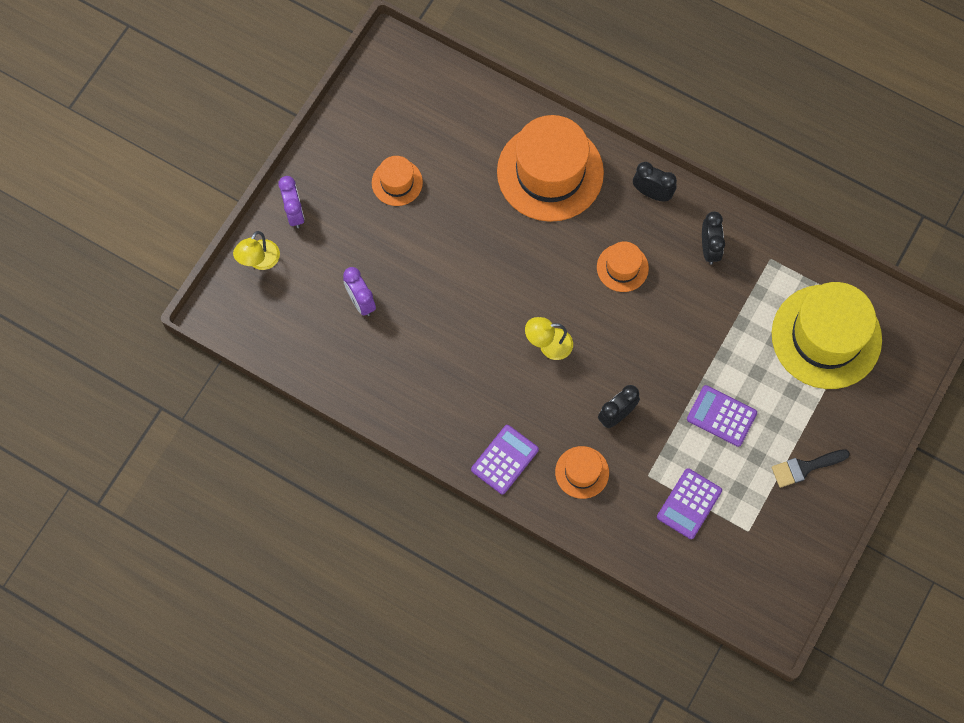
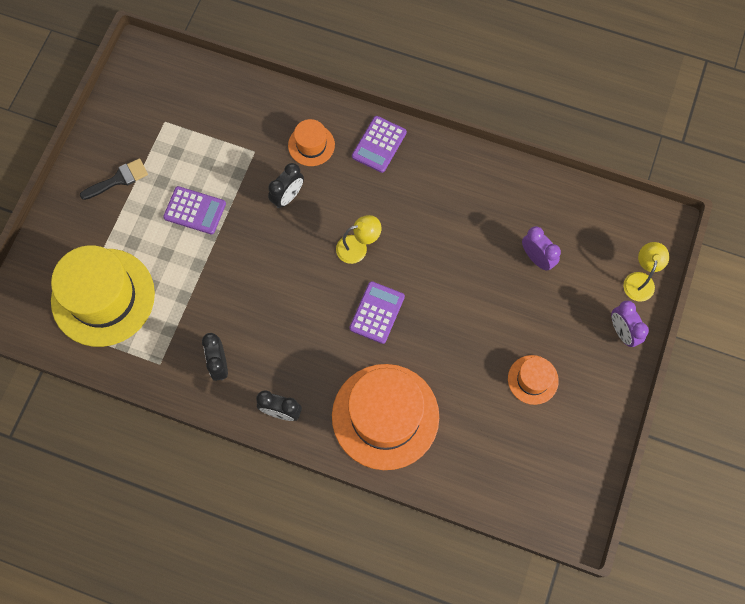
camera: 170 degrees right, 0 degrees up
(622, 267) = (300, 331): orange hat -> none
(689, 504) = (216, 134): purple calculator -> purple calculator (377, 312)

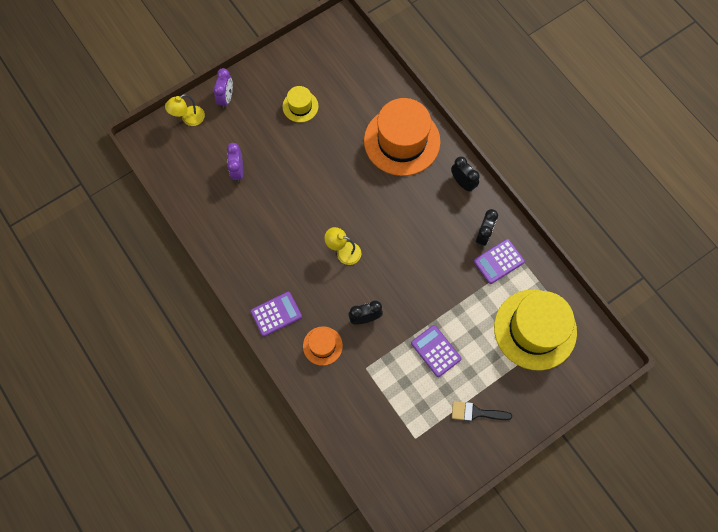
camera: 145 degrees left, 0 degrees up
(377, 312) = (362, 203): purple calculator -> purple calculator (498, 261)
(533, 379) = (300, 106): orange hat -> yellow hat

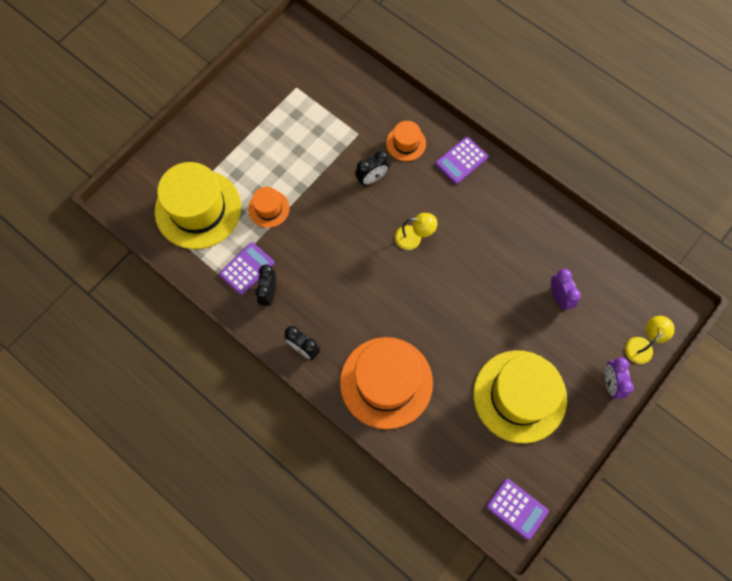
camera: 165 degrees right, 0 degrees up
(300, 106) = (519, 396): yellow hat -> yellow hat, size x2.09
(435, 351) = (294, 165): purple calculator -> purple calculator (517, 508)
(468, 313) = (268, 208): none -> orange hat
(476, 412) = (244, 121): black brush -> none

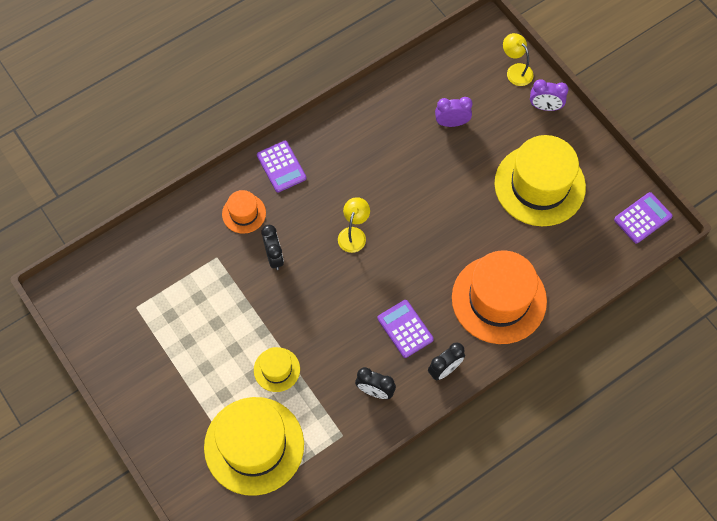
camera: 75 degrees left, 5 degrees down
(247, 268) = (340, 407): purple calculator -> purple calculator (405, 329)
(268, 208) = (276, 369): orange hat -> yellow hat

